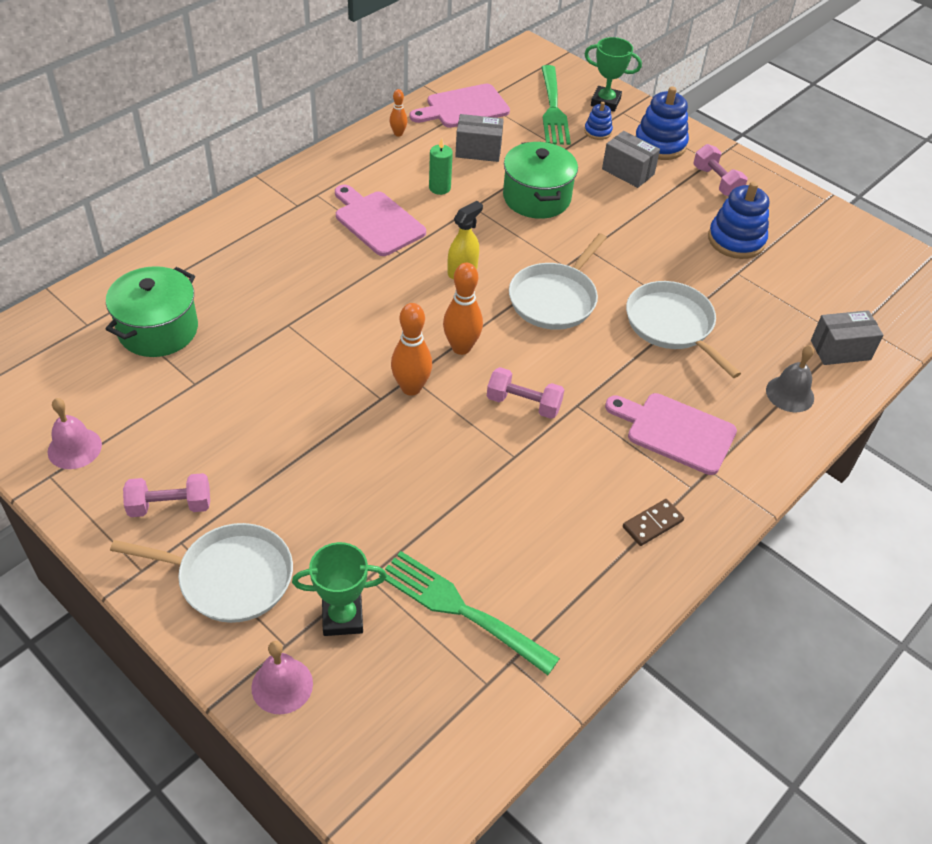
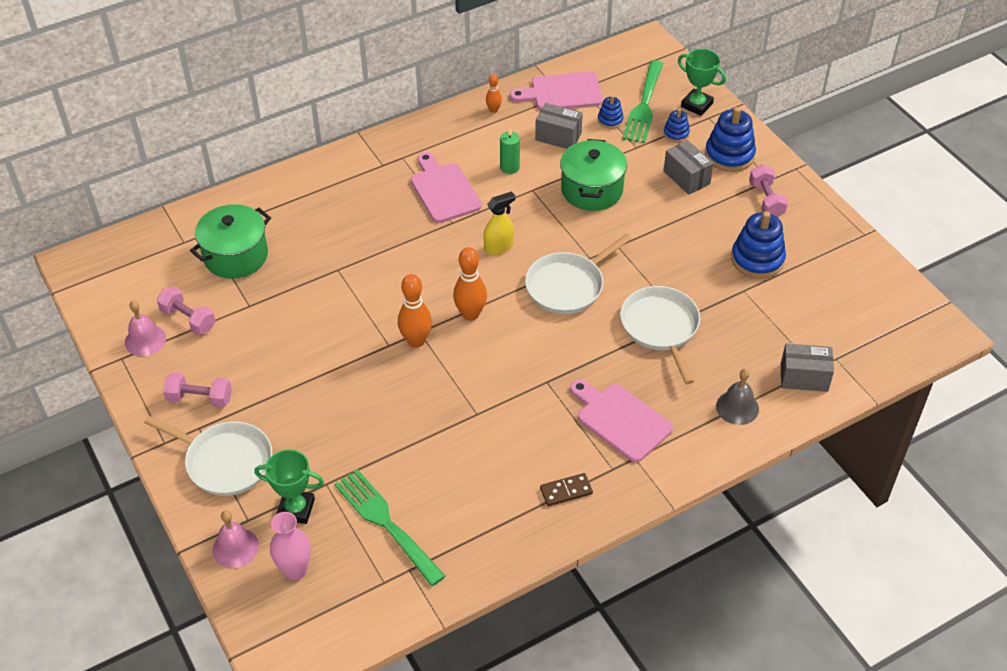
camera: 20 degrees right, 0 degrees up
(370, 697) = (295, 571): none -> pink vase
(523, 404) = (502, 372): pink dumbbell -> pink dumbbell (188, 319)
(525, 127) = (610, 120): none -> blue stacking toy

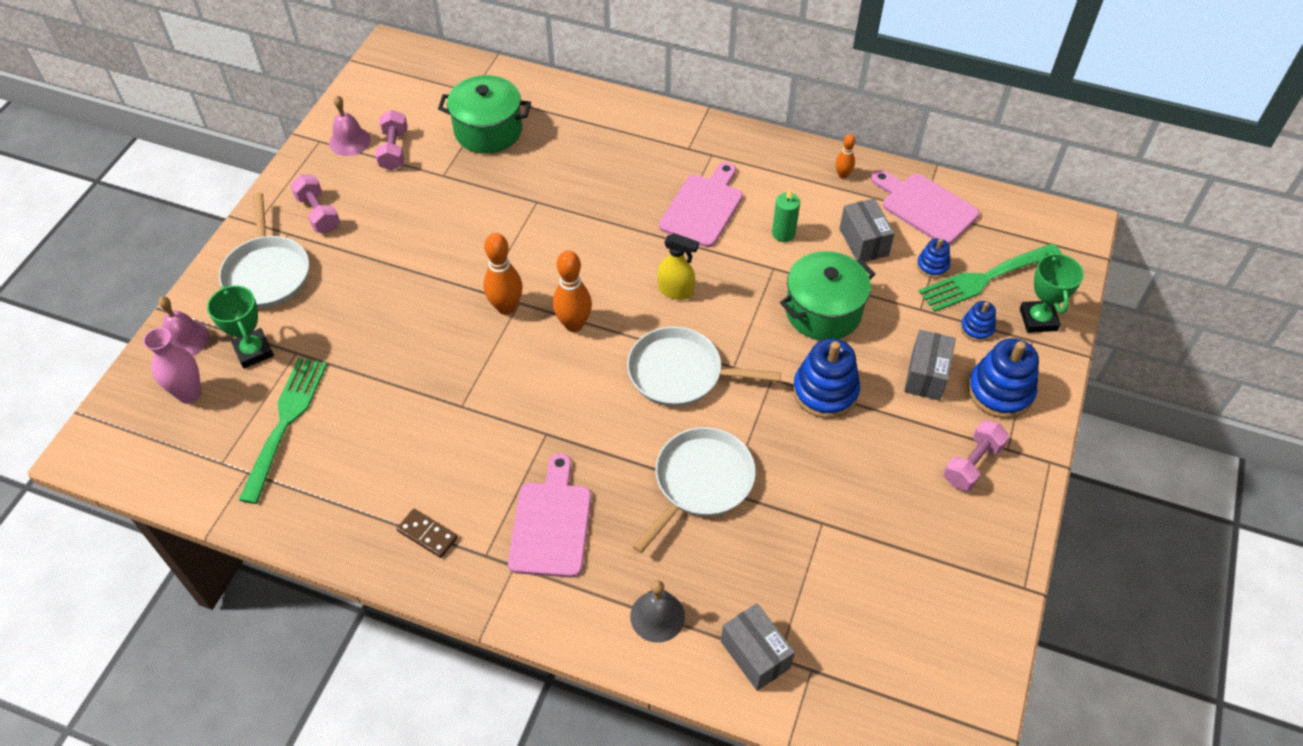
camera: 50 degrees right, 5 degrees up
(757, 259) = (878, 508): blue stacking toy -> blue stacking toy (825, 391)

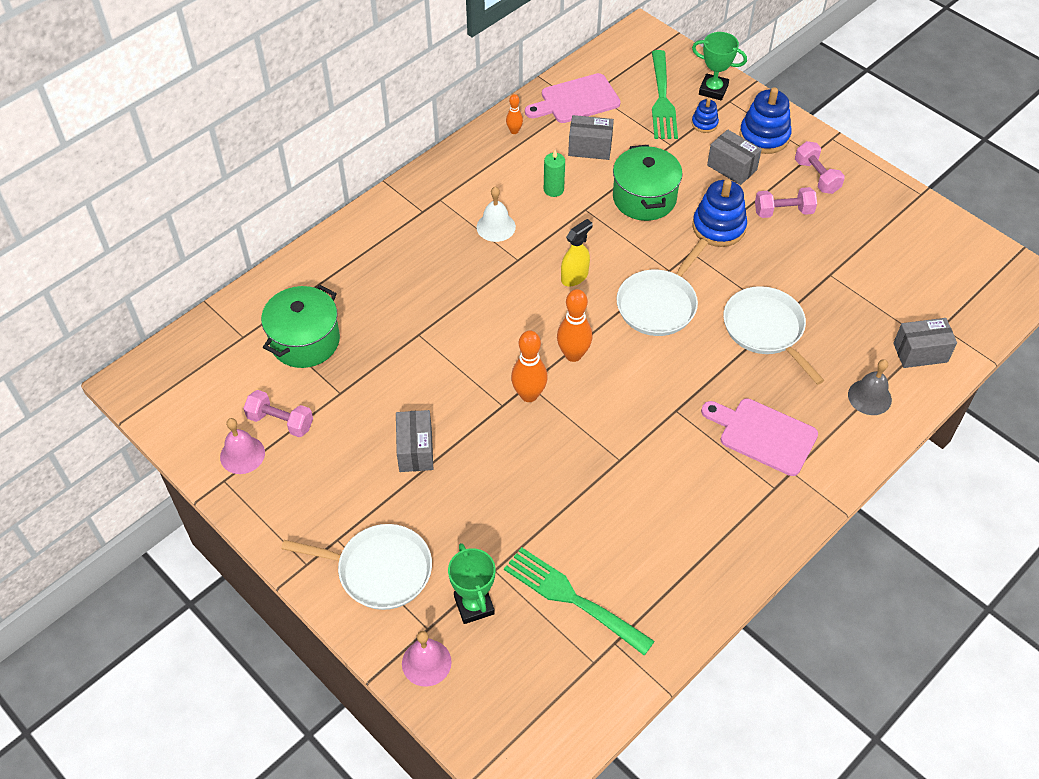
camera: 65 degrees left, 0 degrees up
(189, 394) = (498, 672): pink vase -> none
(253, 351) = (474, 605): green trophy -> green trophy turned 75 degrees clockwise
(318, 213) = (326, 507): pink dumbbell -> pink dumbbell (783, 212)
(404, 249) = (415, 450): none -> grey box
(427, 534) = (738, 522): brown domino -> none
(703, 207) = (496, 227): pink cutting board -> white bell
(932, 266) = (635, 121): blue stacking toy -> none

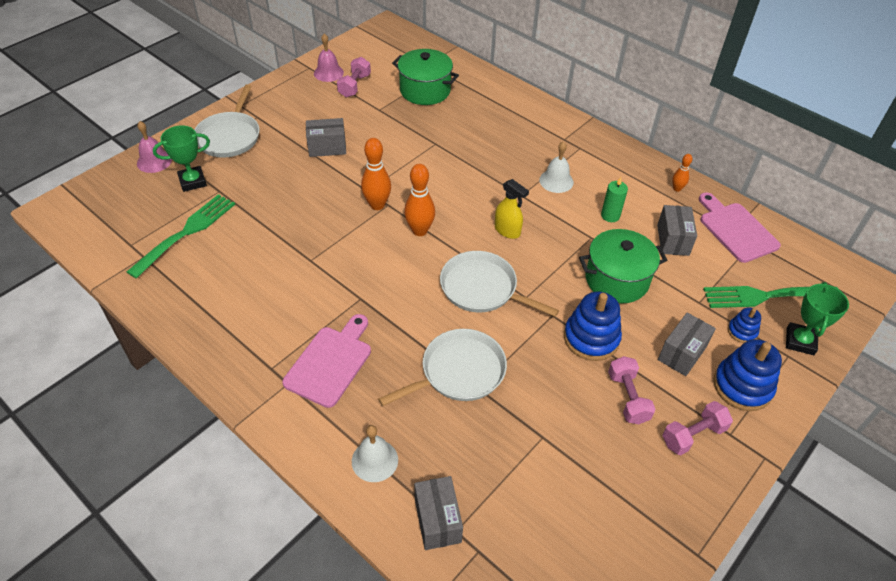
camera: 85 degrees right, 5 degrees down
(869, 397) = (375, 460): grey bell -> white bell

